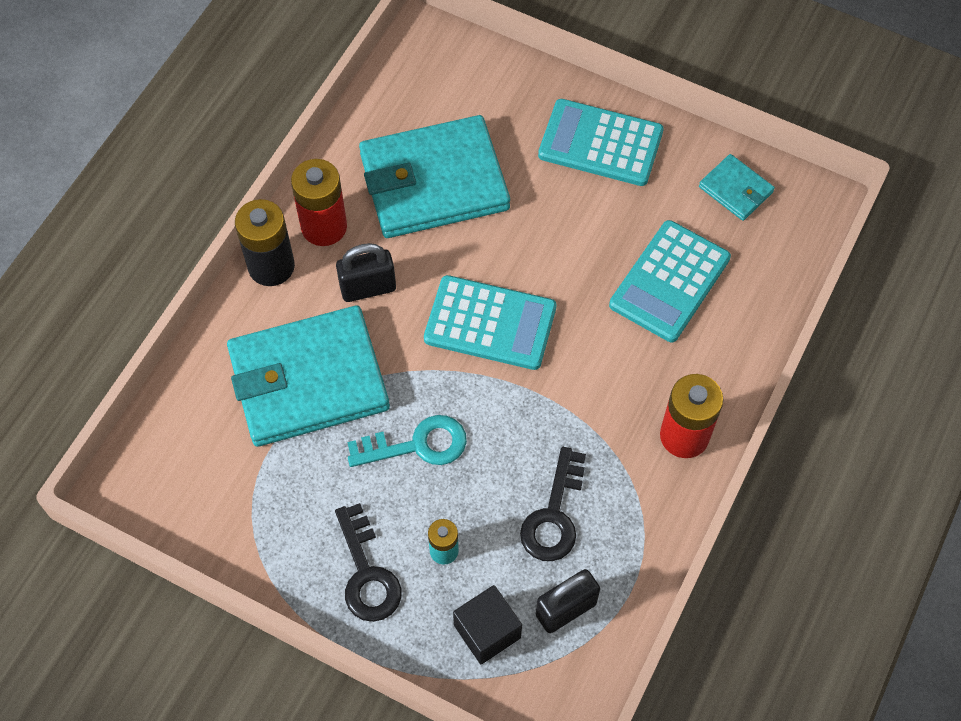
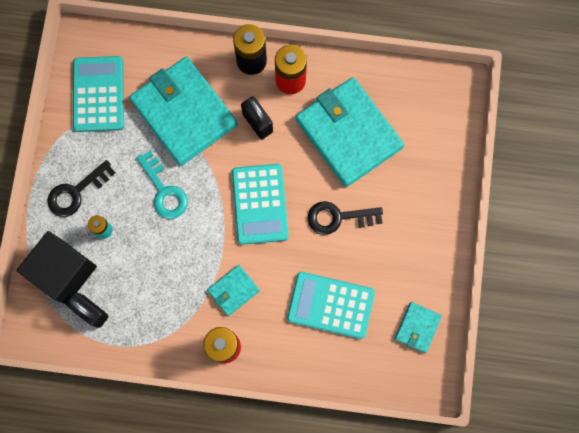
camera: 70 degrees right, 15 degrees up
(487, 631) = (63, 271): black cube -> black cube, size x1.64
(554, 515) = (147, 285): black key -> black key (338, 217)
(600, 143) = (419, 228): turquoise calculator -> turquoise calculator (98, 94)
(604, 398) = (233, 290): none -> turquoise wallet

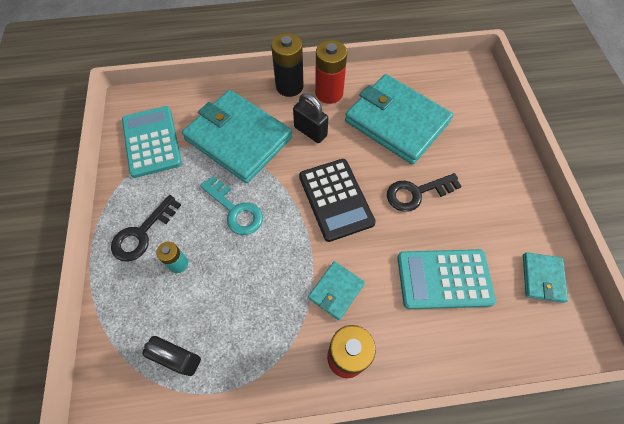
camera: 15 degrees left, 15 degrees down
(63, 271) = (139, 320): black cube -> none
(260, 204) = (335, 199): turquoise calculator -> black calculator

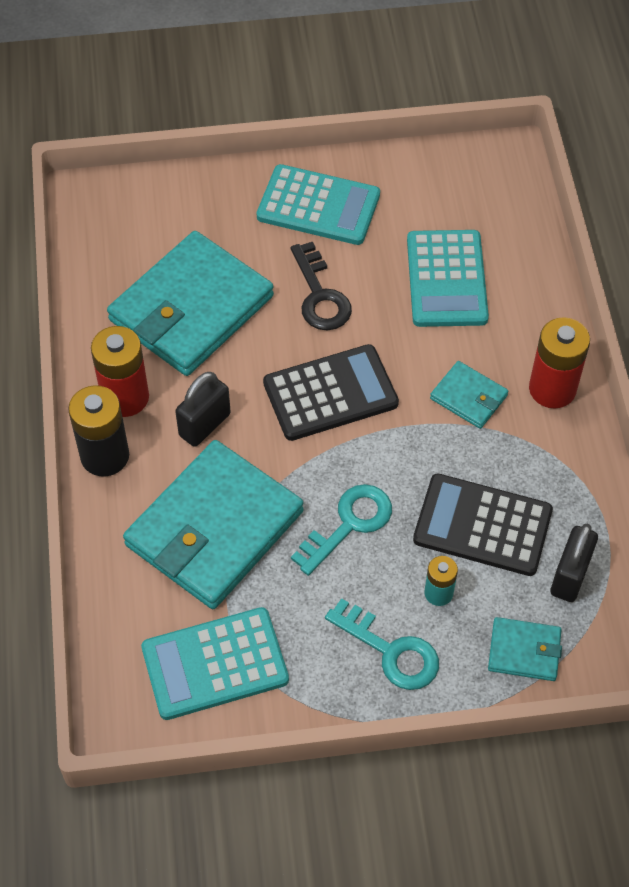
camera: 90 degrees left, 5 degrees down
(142, 233) = (390, 651): black key -> turquoise key
(227, 296) = (482, 525): none -> black calculator
(496, 192) = (318, 206): none -> turquoise calculator
(542, 278) = (440, 181): turquoise wallet -> turquoise wallet (524, 651)

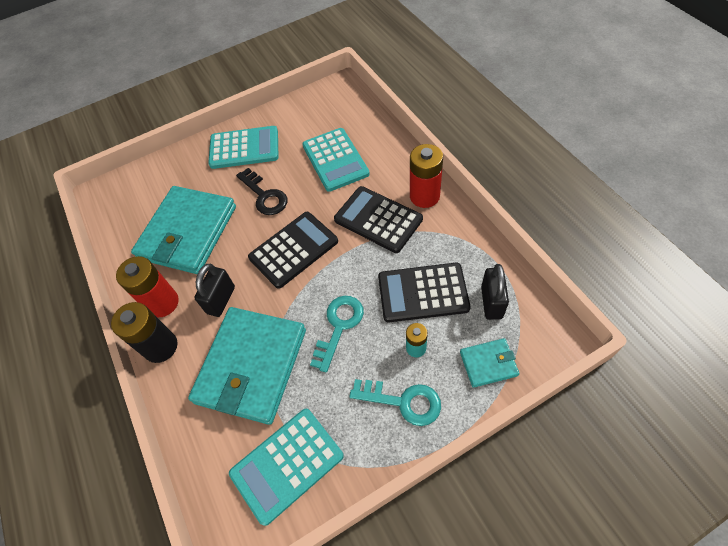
camera: 15 degrees left, 0 degrees up
(468, 397) = (378, 219): turquoise wallet -> black calculator

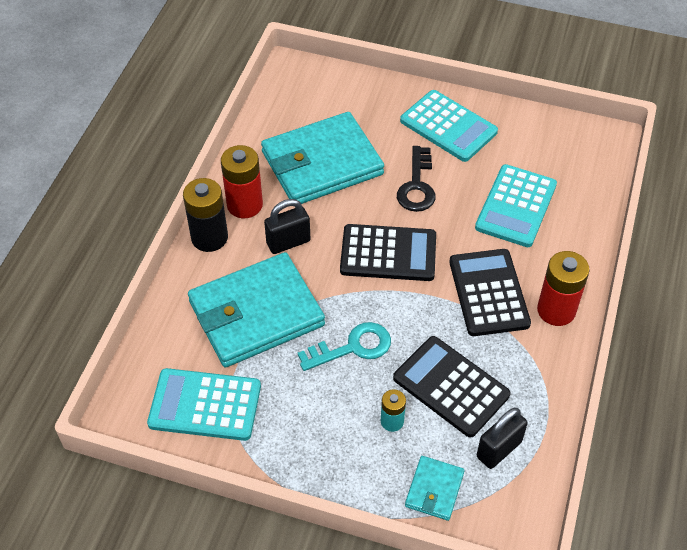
camera: 40 degrees right, 5 degrees down
(403, 401) = (334, 448): turquoise key -> none
(488, 364) = (434, 489): turquoise wallet -> turquoise wallet turned 75 degrees clockwise

